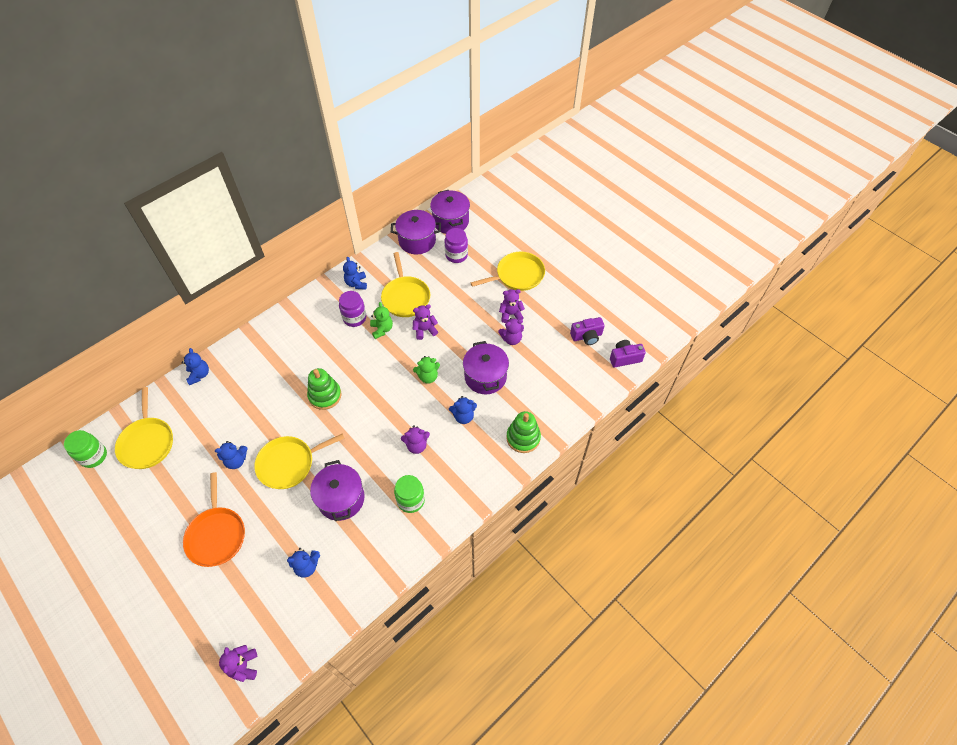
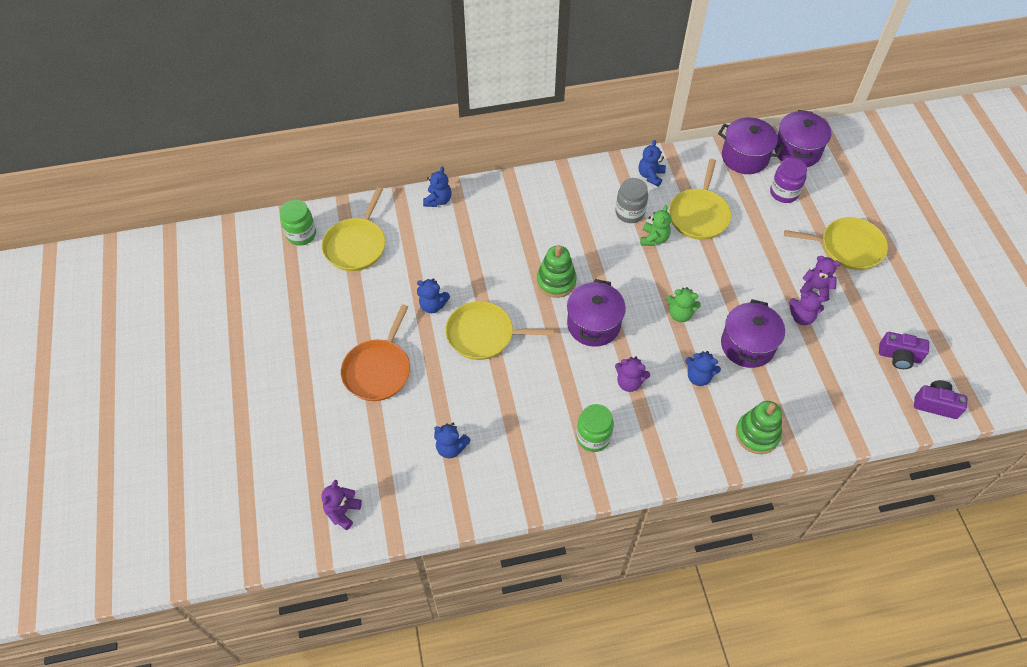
camera: 30 degrees right, 0 degrees up
(341, 499) = (519, 397): purple pot -> purple pot (593, 324)
(354, 318) = (629, 213): purple jar -> grey jar
(425, 330) = (703, 261): purple teddy bear -> none

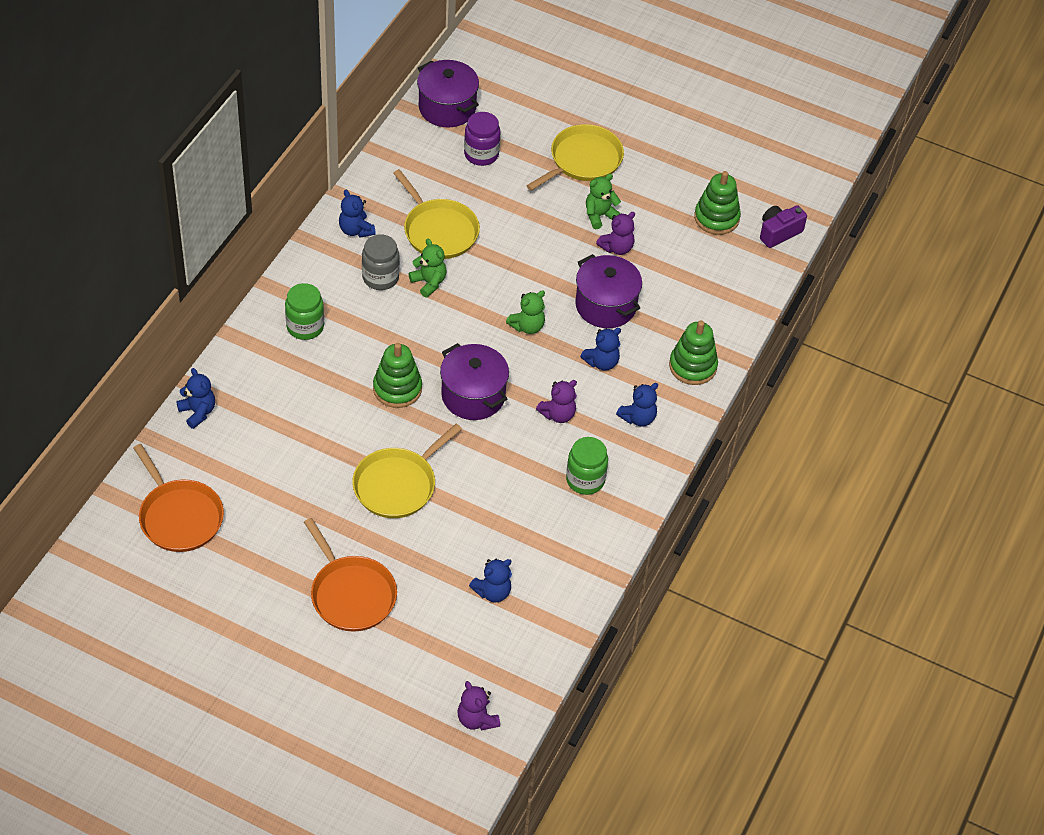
camera: 55 degrees left, 5 degrees down
(301, 235) = (112, 555): green jar -> green jar (305, 327)
(356, 245) = (179, 516): yellow pan -> orange pan
(433, 305) = (322, 502): blue teddy bear -> blue teddy bear (638, 418)
(745, 157) = (412, 148): purple pot -> none
(815, 288) = (599, 216): purple teddy bear -> green teddy bear
(899, 356) = (716, 218): purple camera -> green stacking toy

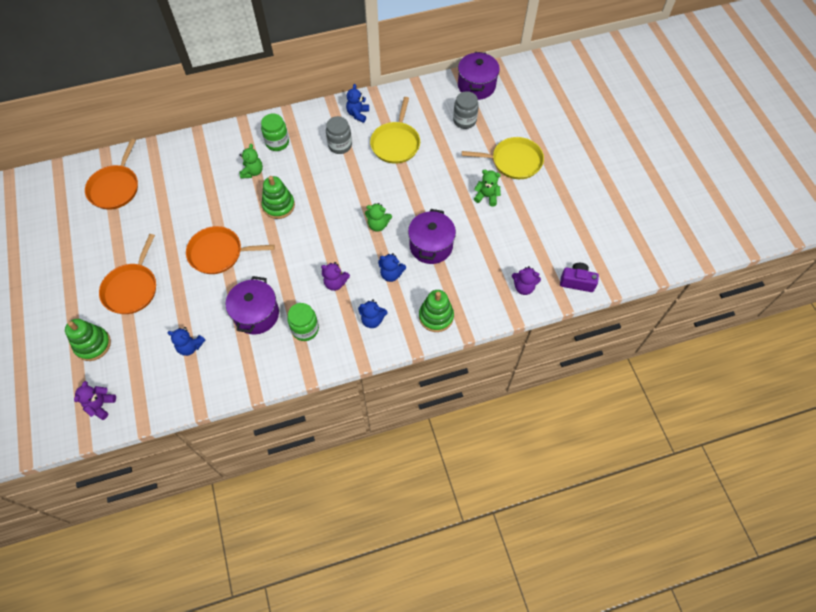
camera: 50 degrees right, 10 degrees up
(198, 412) = (183, 146): blue teddy bear -> none
(398, 484) = (219, 253): yellow pan -> orange pan
(429, 282) = (359, 165): green teddy bear -> green teddy bear (252, 172)
(473, 395) = (308, 238): purple pot -> purple pot (256, 314)
(481, 154) = (464, 121): purple jar -> grey jar
(617, 248) = (475, 220): purple teddy bear -> purple teddy bear (523, 287)
(716, 218) = (550, 246): green stacking toy -> green stacking toy (93, 345)

